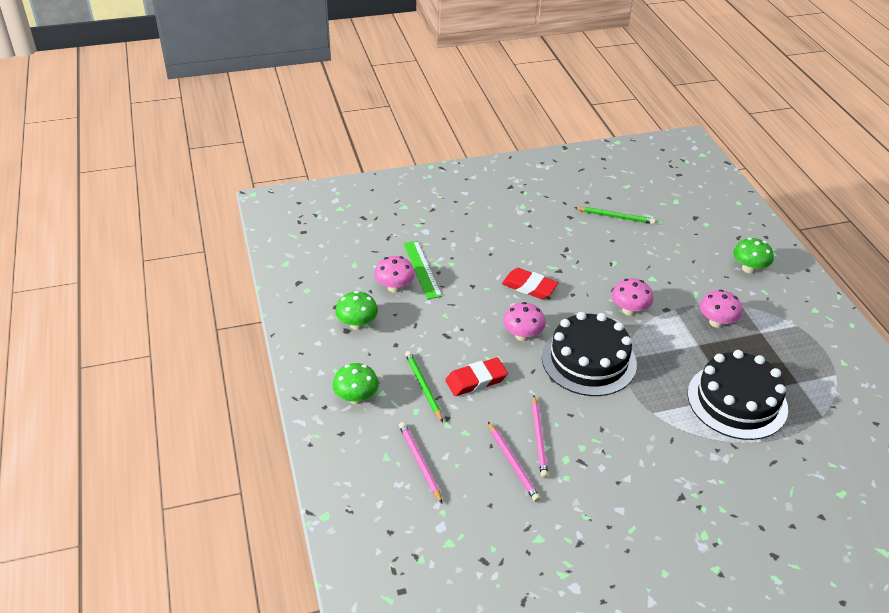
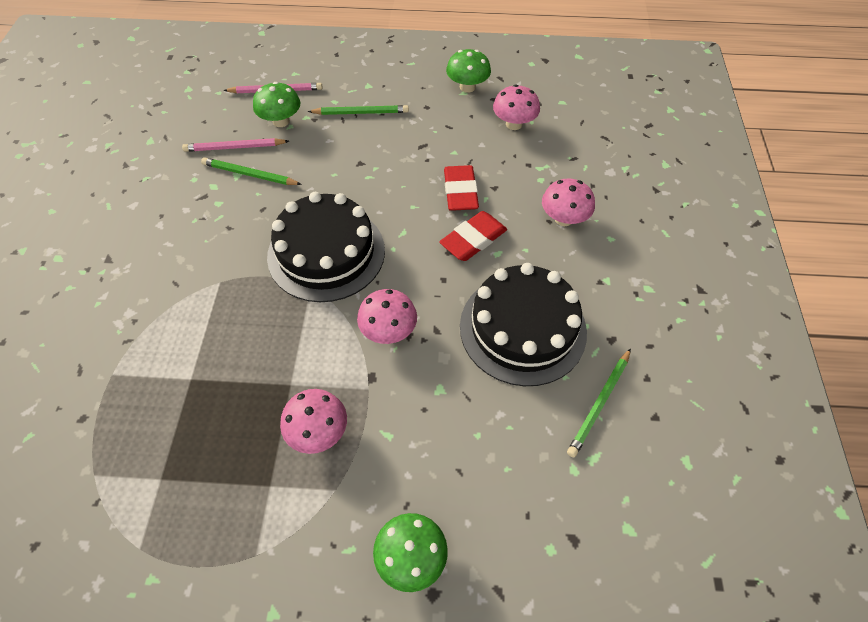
camera: 110 degrees right, 15 degrees up
(356, 397) = (371, 69): green mushroom -> green mushroom (281, 121)
(422, 269) = (538, 152): green ruler -> none
(476, 380) = (349, 151): red eraser -> red eraser (460, 192)
(522, 335) = (394, 207): pink mushroom -> pink mushroom (563, 219)
(539, 438) = (250, 175): pink pencil -> green pencil
(737, 401) = (180, 380): black cake -> black cake (522, 328)

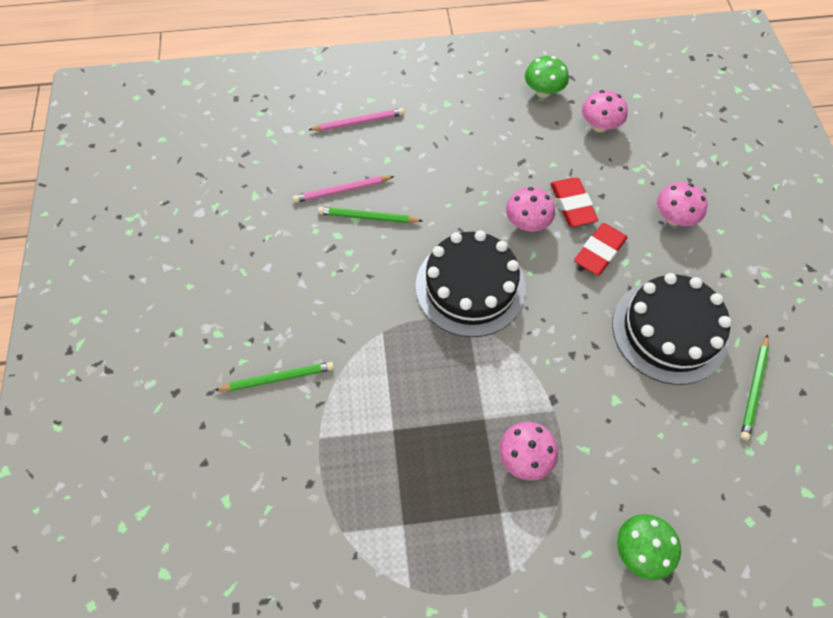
camera: 10 degrees left, 5 degrees up
(281, 121) = (376, 155): green mushroom -> none
(361, 112) = (450, 134): green pencil -> green pencil (277, 378)
(388, 331) = (553, 353): pink mushroom -> pink mushroom (527, 223)

